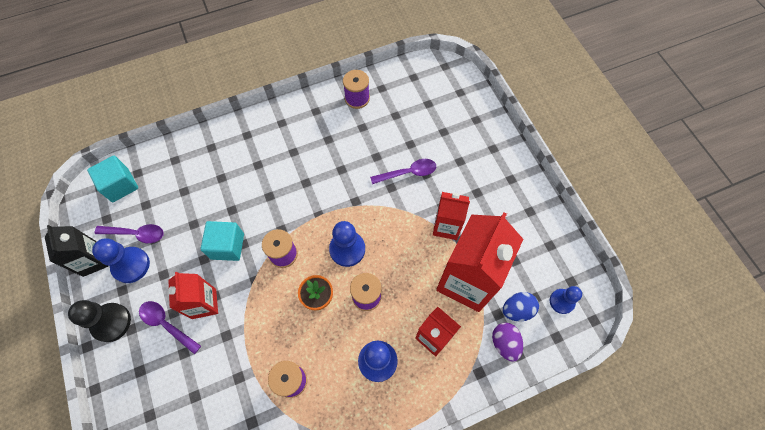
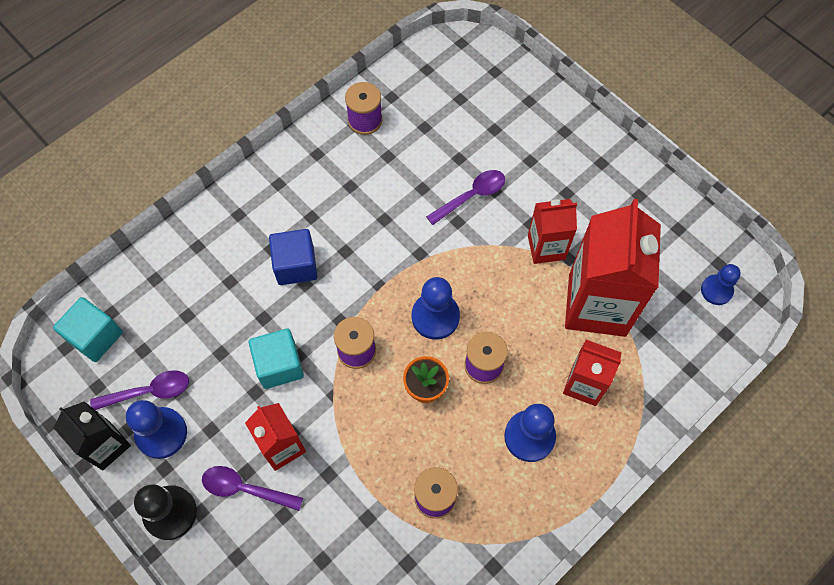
camera: 20 degrees left, 0 degrees up
(268, 181) = (296, 265): none -> blue cube
(504, 343) = (669, 362): purple egg -> none
(517, 310) = (669, 318): blue egg -> none

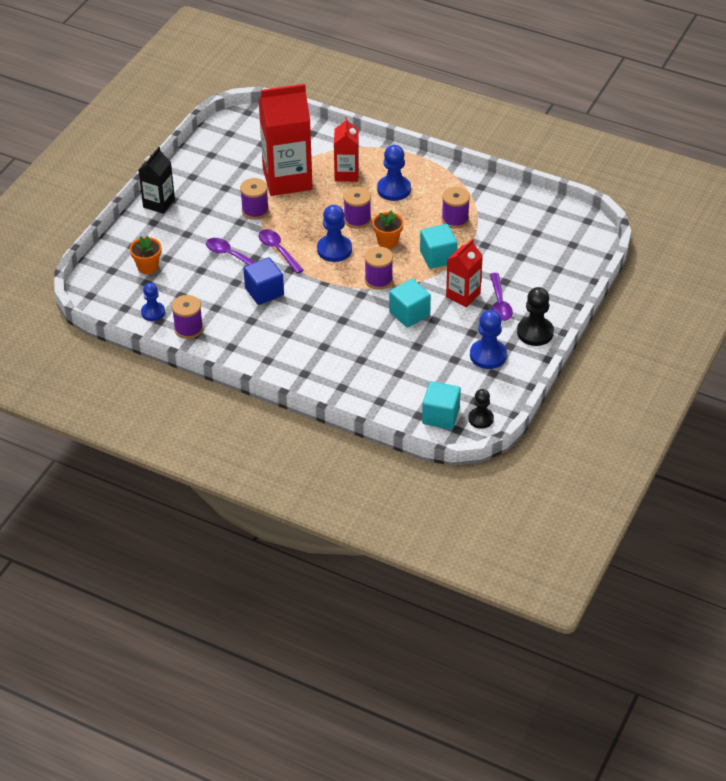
camera: 110 degrees left, 20 degrees down
(65, 380) = (481, 419): none -> black pawn
(106, 445) = (512, 380): black carton -> black carton (159, 203)
(149, 391) = (464, 372): purple spoon -> purple spoon (278, 250)
(296, 265) = (331, 329): blue cube -> blue cube (264, 292)
(368, 443) = (438, 257): none -> turquoise cube
(486, 107) = (147, 267): none -> orange flower pot
(546, 247) = (255, 211): red carton -> purple spool
(716, 290) = (250, 131): blue pawn -> blue pawn (153, 312)

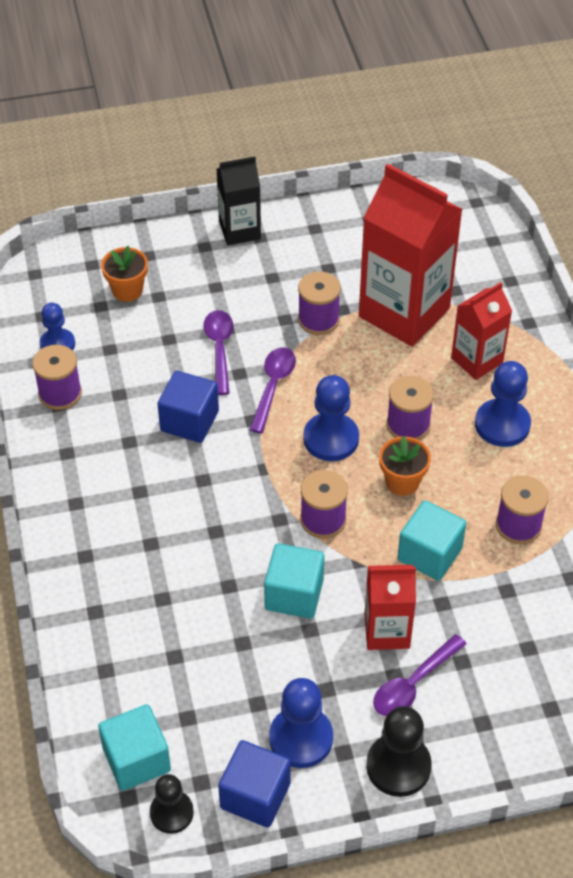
camera: 50 degrees right, 5 degrees up
(501, 386) = (255, 795): none -> blue cube

